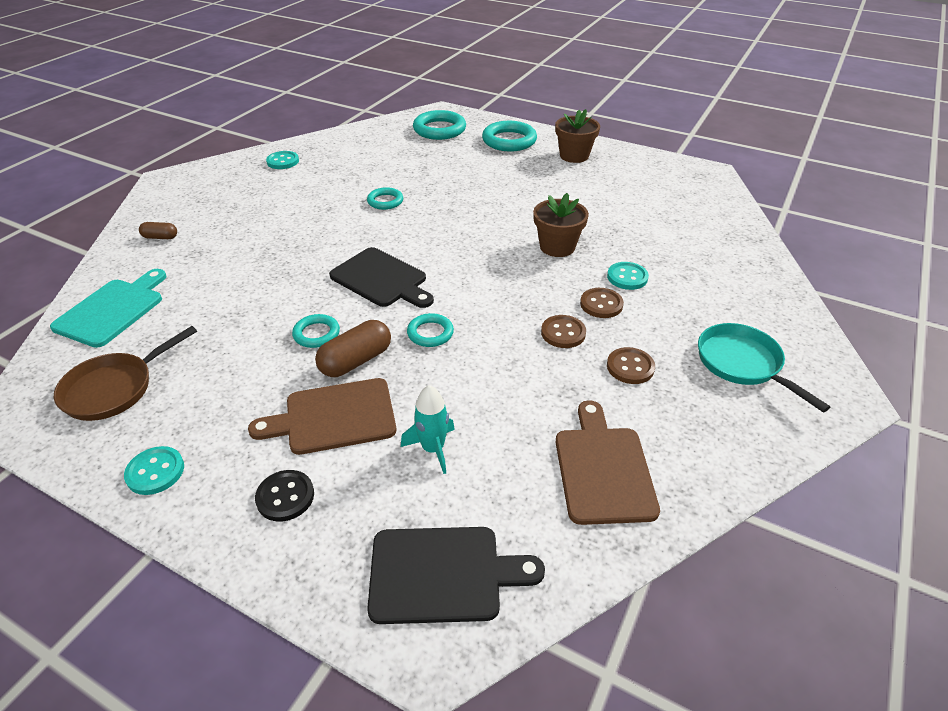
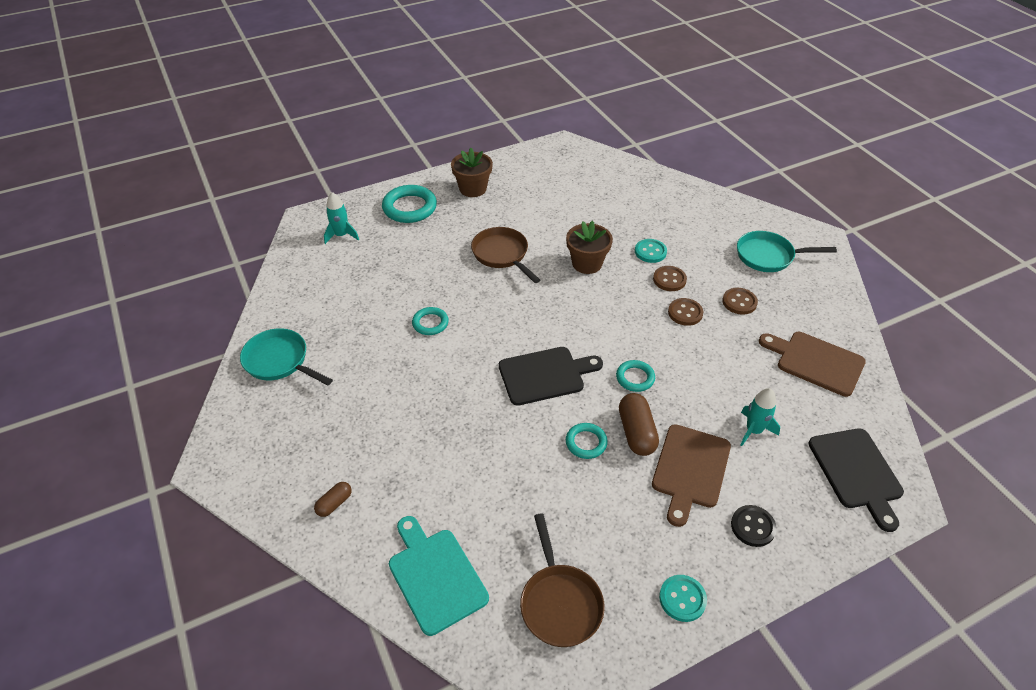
camera: 55 degrees left, 5 degrees up
(283, 161) = (279, 361): turquoise button -> turquoise pan
(439, 129) = (341, 235): turquoise ring -> turquoise rocket
(442, 574) = (856, 472): black cutting board -> black cutting board turned 135 degrees clockwise
(509, 200) = (502, 254): none -> brown pan

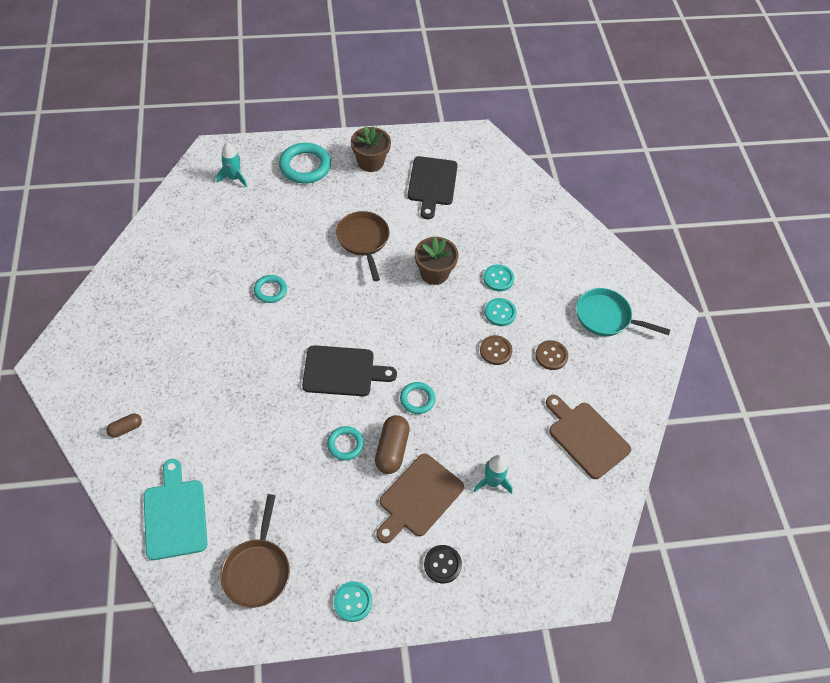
camera: 15 degrees right, 10 degrees up
(279, 361) = (134, 287): turquoise pan -> none
(669, 279) = (500, 313): brown button -> turquoise button
(856, 472) = (559, 549): black cutting board -> black cutting board (432, 184)

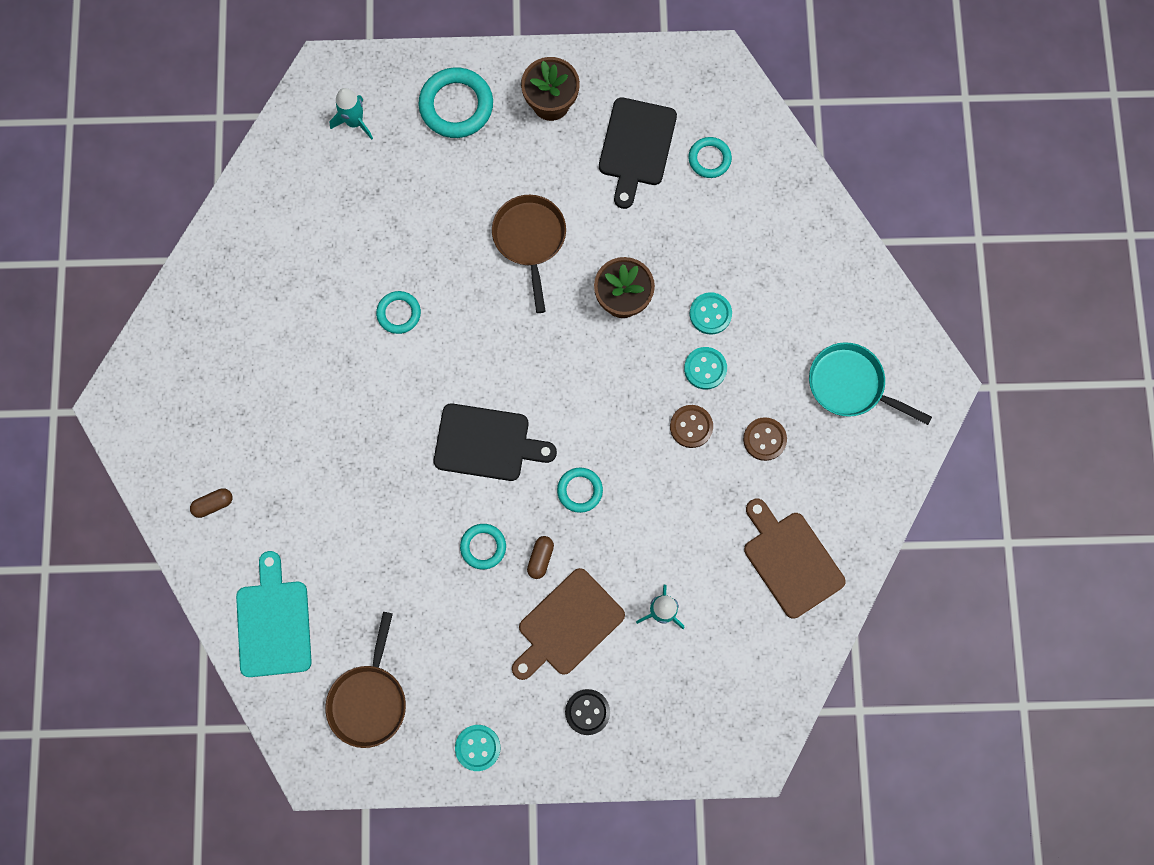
camera: 10 degrees right, 20 degrees up
(392, 449) = (540, 558): brown capsule -> brown capsule, size x0.57
(483, 188) = (709, 159): none -> turquoise ring

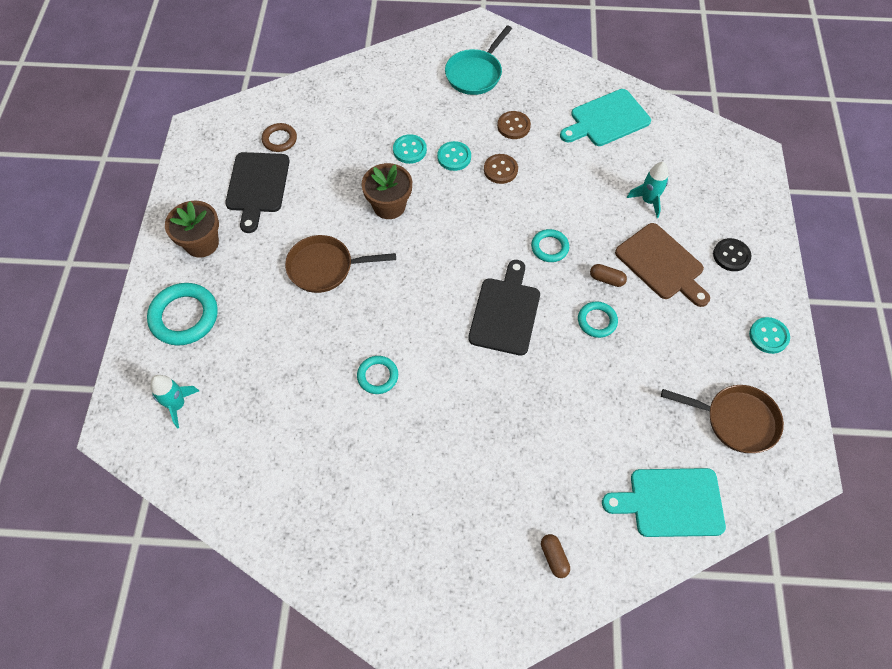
camera: 85 degrees left, 15 degrees down
(636, 147) = (257, 186): black cutting board -> black cutting board turned 75 degrees clockwise
(709, 159) = (279, 139): turquoise ring -> brown ring
(790, 560) = (607, 119): brown cutting board -> turquoise cutting board

